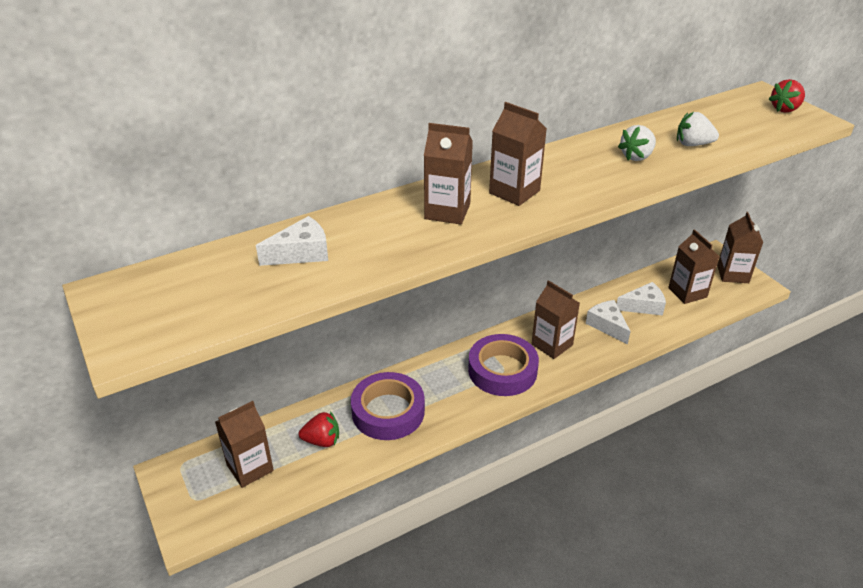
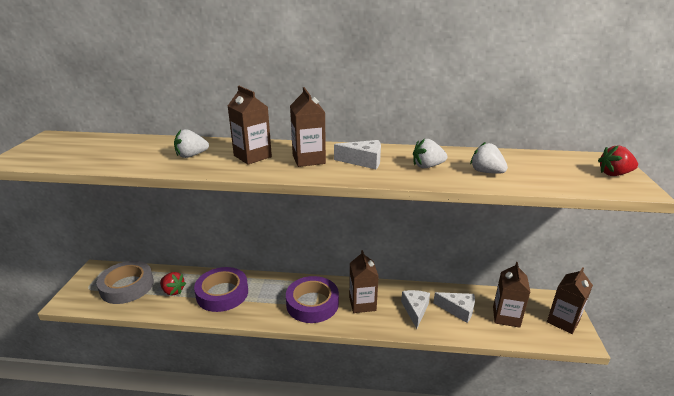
camera: 35 degrees right, 10 degrees down
(250, 468) = (127, 286): brown carton -> grey tape
(301, 253) = (148, 150): white cheese -> white cheese (363, 161)
(373, 239) = (191, 155): none -> white strawberry

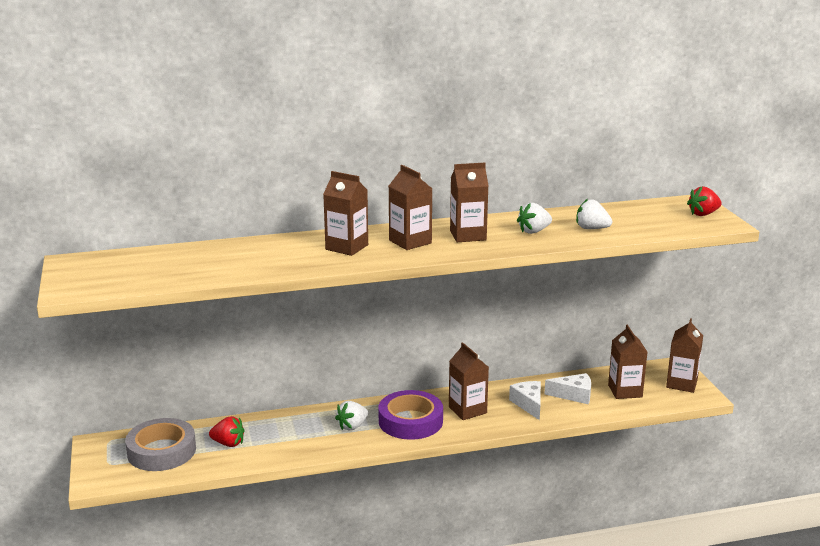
camera: 20 degrees left, 5 degrees down
(191, 155) = (278, 256): white strawberry -> white strawberry (352, 426)
(222, 293) = (294, 433): purple tape -> none
(363, 161) = (468, 235): white cheese -> brown carton

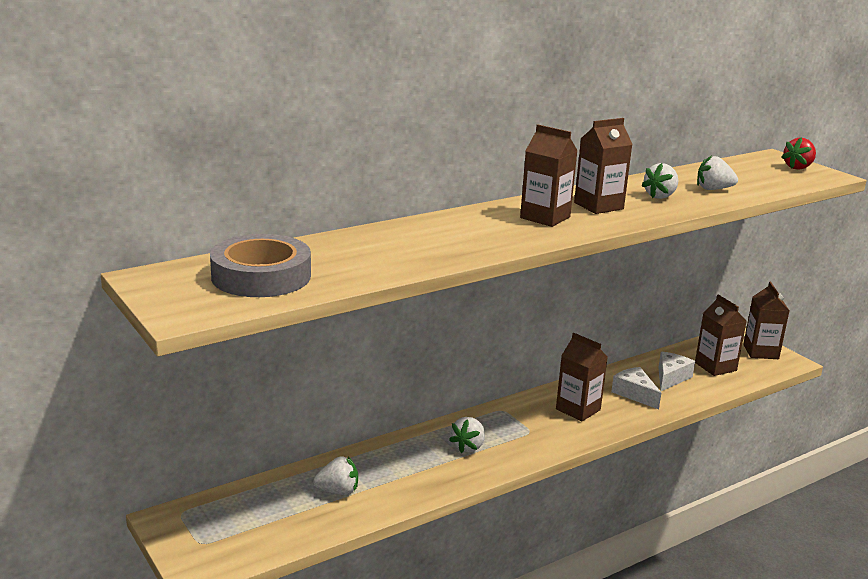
camera: 20 degrees left, 0 degrees up
(161, 451) = (260, 515): grey tape -> grey tape (261, 276)
(228, 443) = (338, 491): red strawberry -> white strawberry
(347, 247) = (481, 229): brown carton -> none
(410, 421) = (528, 431): purple tape -> none
(574, 395) = (671, 378): white cheese -> white cheese turned 45 degrees counterclockwise

